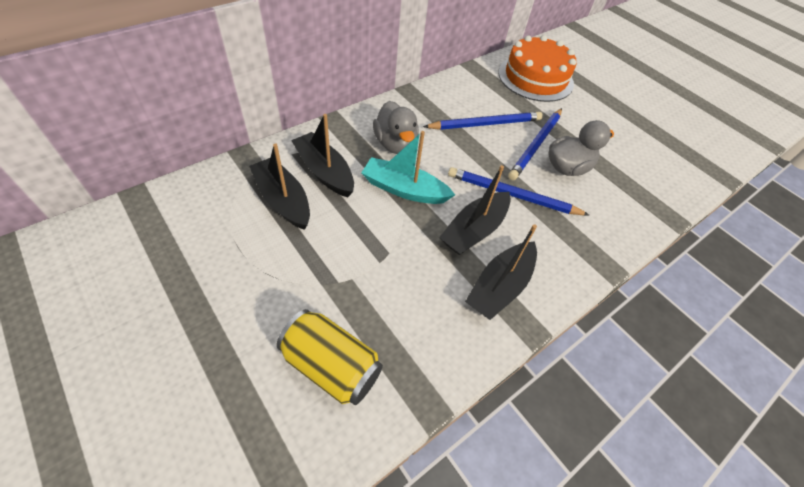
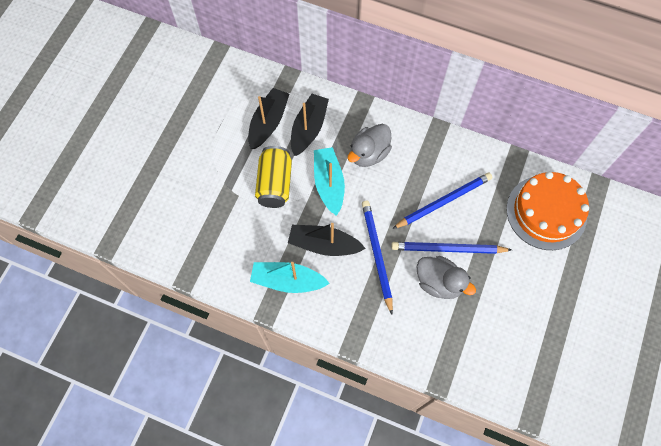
camera: 65 degrees right, 15 degrees up
(331, 366) = (180, 218): yellow can -> yellow can (275, 184)
(485, 124) = (443, 201): blue pencil -> blue pencil turned 75 degrees counterclockwise
(499, 287) = (287, 281): black boat -> turquoise boat

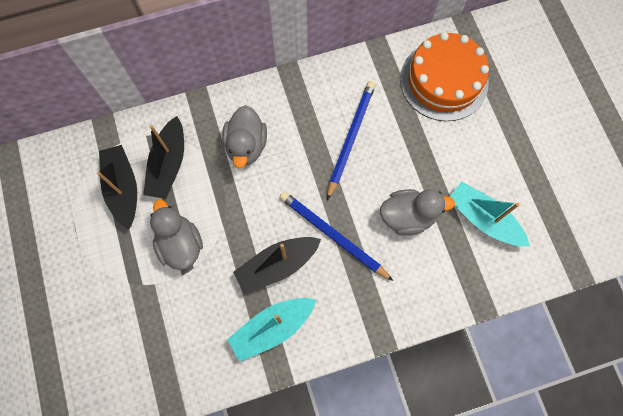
camera: 40 degrees left, 5 degrees up
(275, 184) = (180, 244): yellow can -> grey duck
(309, 128) = (168, 164): black boat -> black boat turned 150 degrees counterclockwise
(329, 184) = (233, 203): turquoise boat -> turquoise boat (483, 219)
(448, 249) = (390, 179): blue pencil -> none

